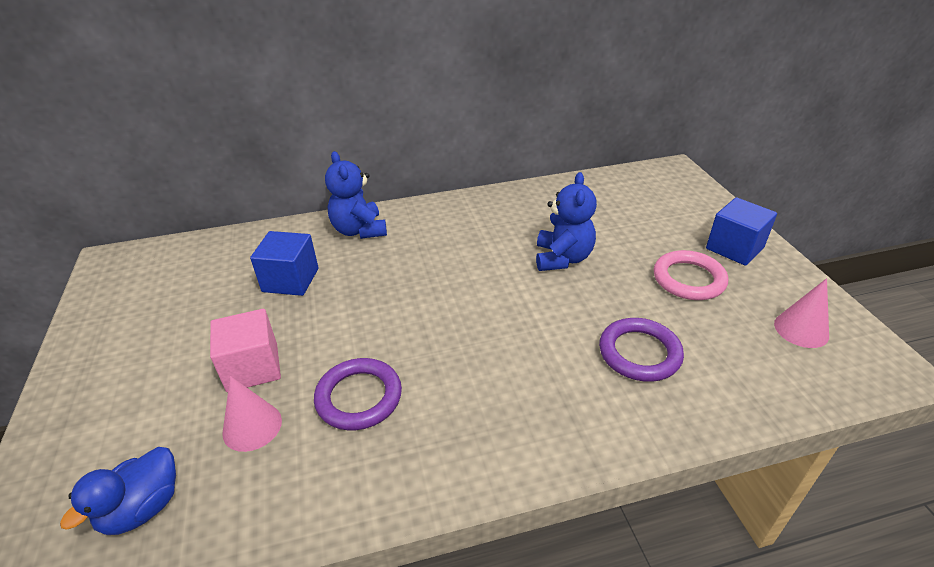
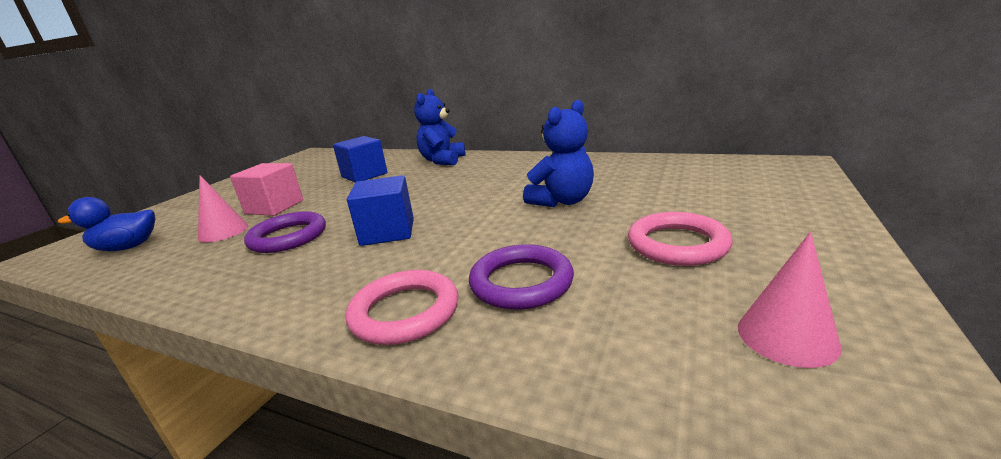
camera: 40 degrees right, 15 degrees down
(601, 415) = (405, 312): none -> pink ring
(734, 248) = (788, 234): blue cube -> blue cube (388, 232)

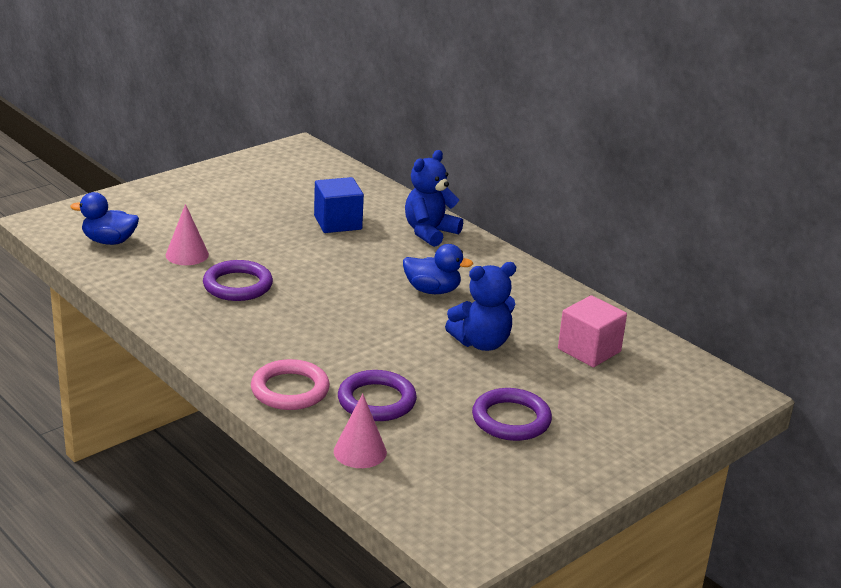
camera: 20 degrees right, 5 degrees up
(274, 207) = (236, 238): pink cube -> pink cube (589, 350)
(388, 232) = (317, 315): blue cube -> none
(479, 185) = (432, 290): none -> blue duck
(677, 244) = (511, 419): pink ring -> purple ring
(787, 336) = (483, 492): pink cone -> pink cone (360, 451)

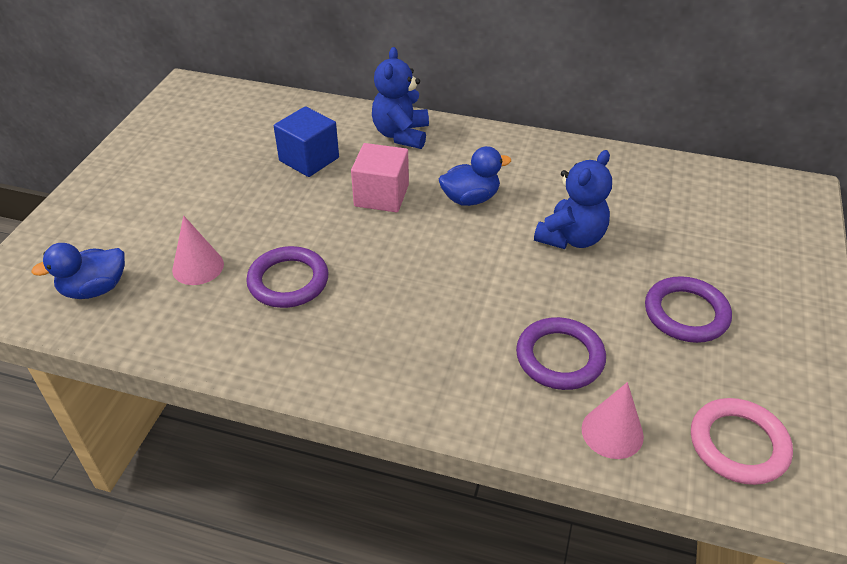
camera: 30 degrees left, 15 degrees up
(290, 390) = (471, 390): pink ring -> pink ring (738, 444)
(589, 350) = (657, 202): pink cube -> pink cube (381, 195)

